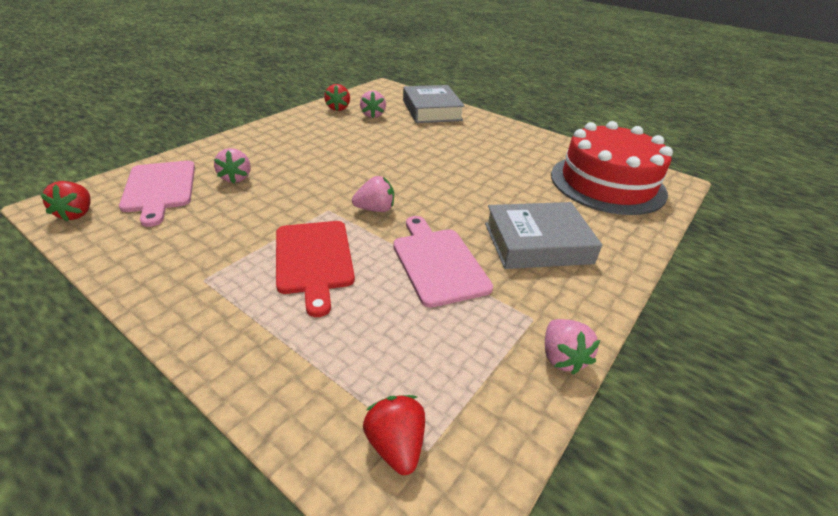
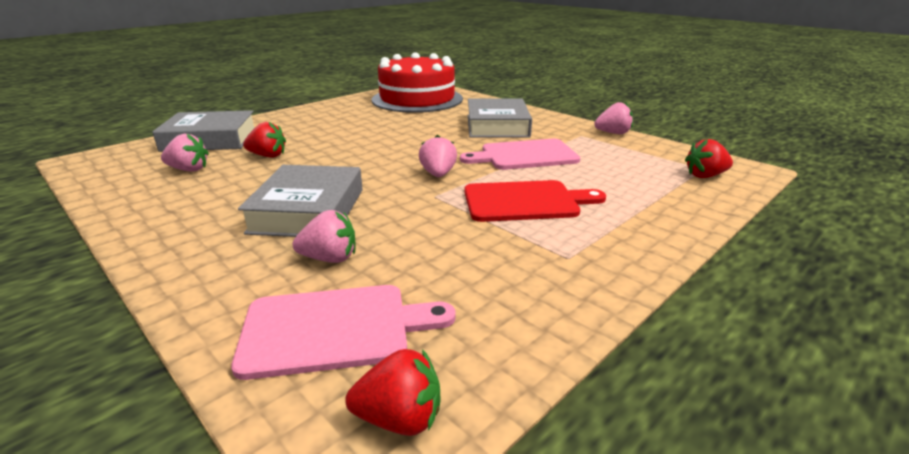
camera: 80 degrees left, 10 degrees down
(305, 162) = (308, 210): none -> grey book
(338, 108) = (133, 191): red strawberry -> red strawberry (268, 156)

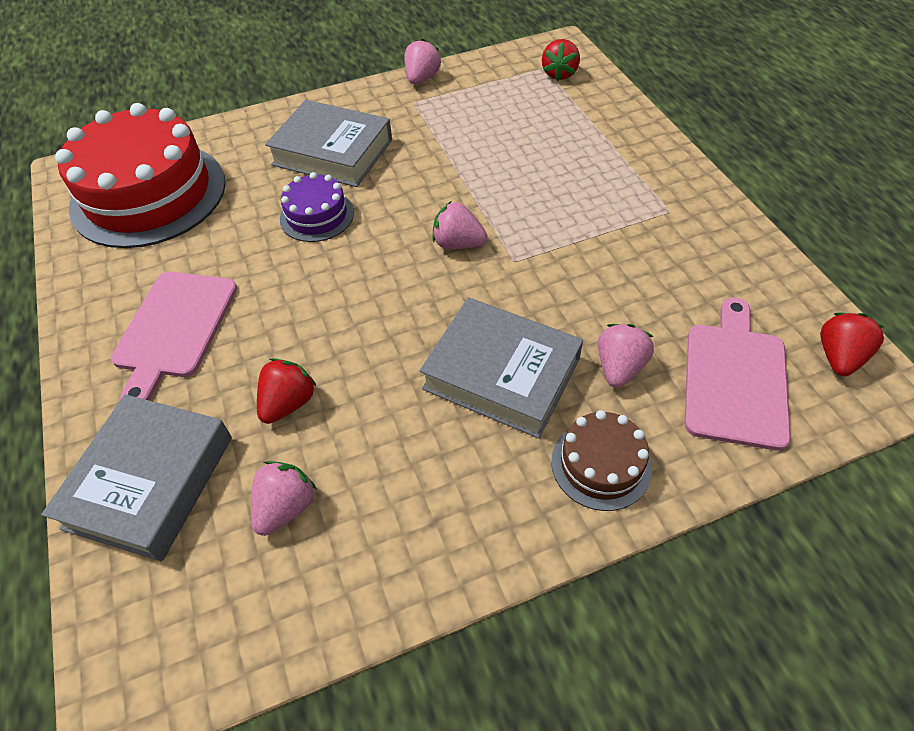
camera: 65 degrees left, 25 degrees up
(216, 265) = (601, 464): none -> brown cake
(432, 133) = (317, 215): none -> purple cake
(525, 155) = (444, 162): pink cutting board -> pink cutting board (174, 328)
(525, 201) = (558, 200): red cutting board -> none

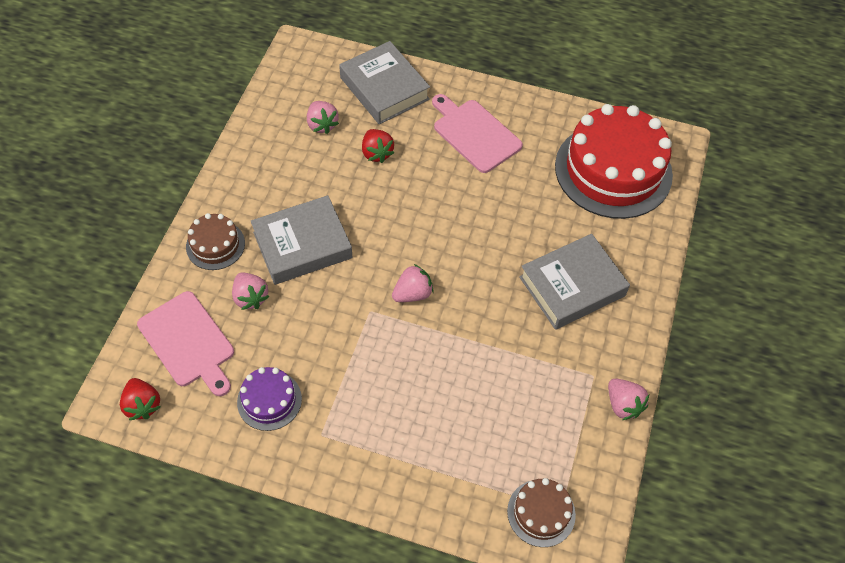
camera: 125 degrees right, 5 degrees up
(317, 215) = (510, 240): purple cake -> purple cake (269, 400)
(559, 74) = (541, 513): red strawberry -> brown cake

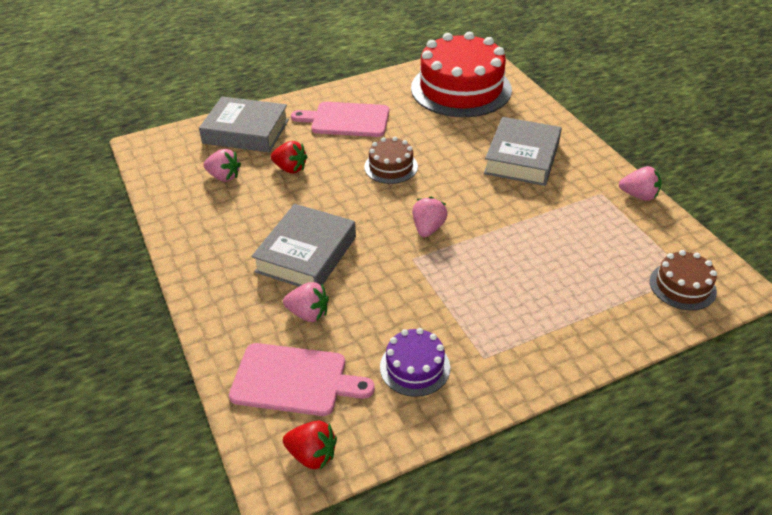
camera: 40 degrees left, 15 degrees down
(215, 245) = (231, 301): brown cake -> brown cake (391, 167)

